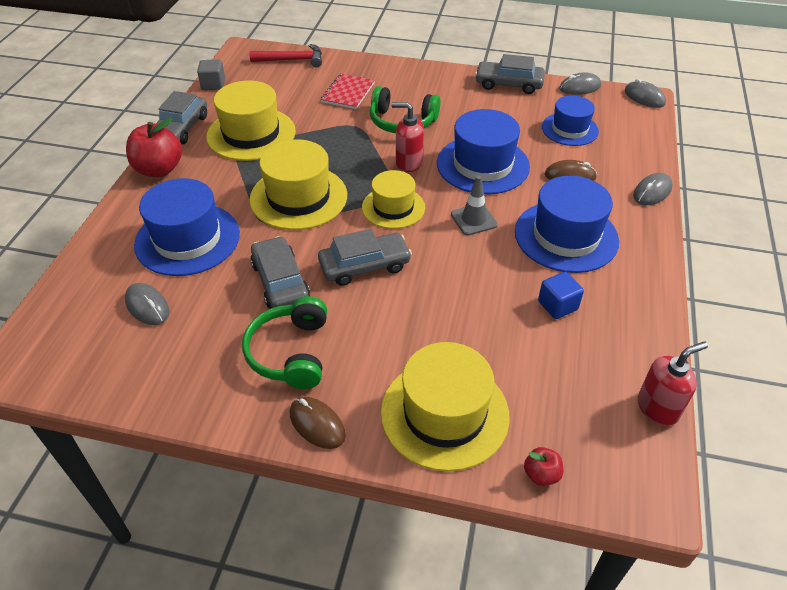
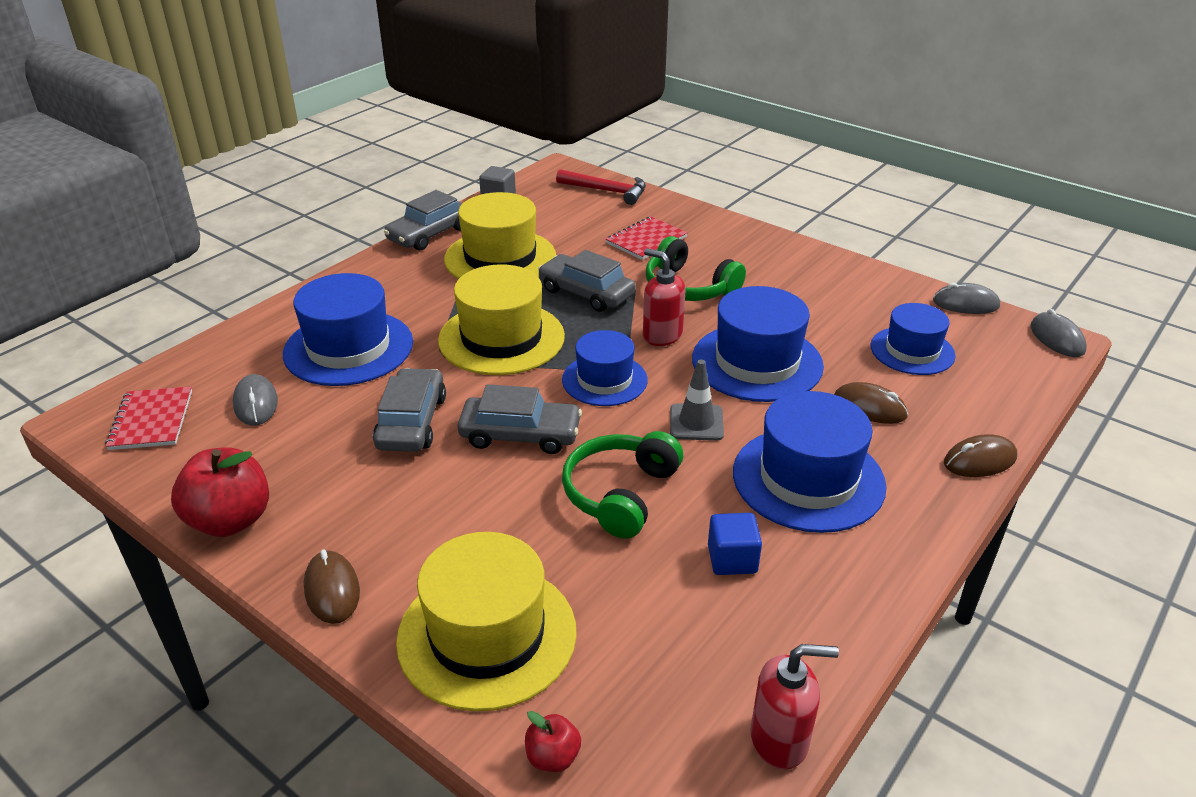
camera: 25 degrees right, 10 degrees down
(70, 348) = (151, 420): none -> red notebook
(159, 169) = (374, 269): red apple -> red apple (230, 520)
(290, 352) = (364, 501): green headphones -> green headphones (620, 494)
(393, 207) = (604, 380): yellow hat -> blue hat
(508, 84) = (864, 277): grey car -> grey car (586, 292)
(652, 192) = (979, 460): grey mouse -> brown mouse

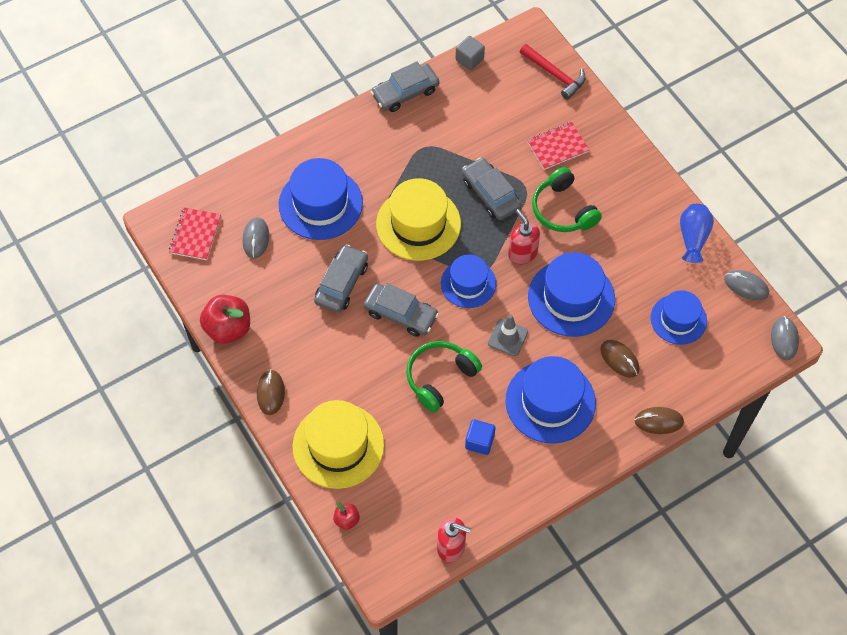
camera: 20 degrees right, 25 degrees up
(500, 258) = (446, 137): yellow hat -> none
(866, 278) = (693, 238): none -> blue vase

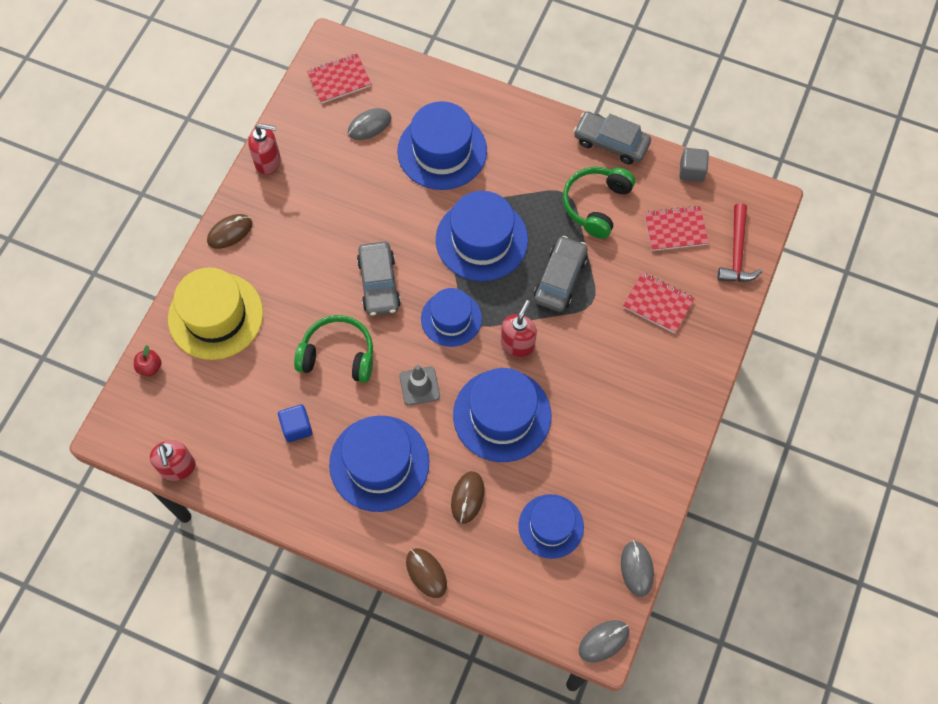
camera: 55 degrees right, 5 degrees up
(228, 328) = (268, 161): red apple -> red soap dispenser
(342, 283) = (375, 218): grey car -> none
(418, 224) = (481, 240): yellow hat -> blue hat
(508, 99) = (675, 229): none -> red notebook
(563, 210) = (592, 350): green headphones -> green headphones (596, 204)
(693, 238) = (653, 486): blue vase -> none

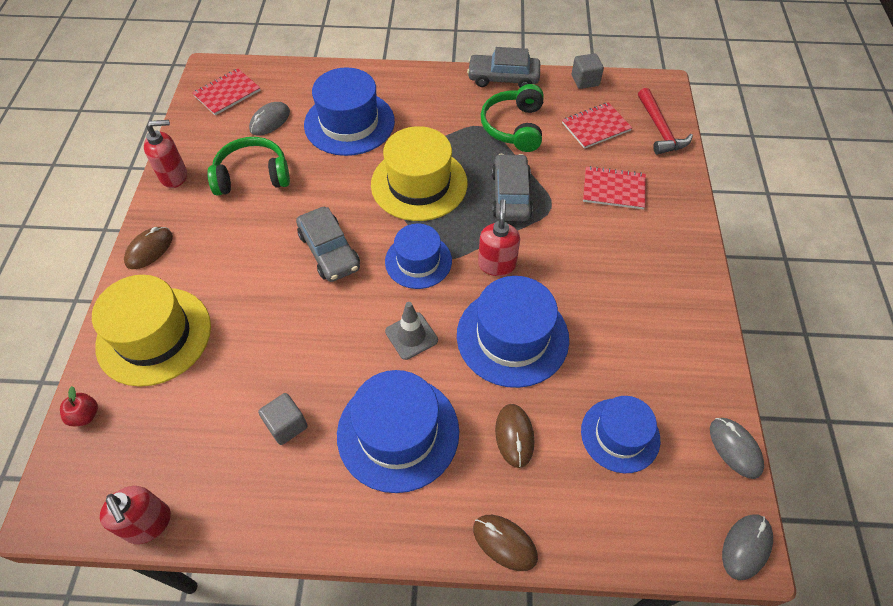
camera: 20 degrees left, 10 degrees down
(297, 427) = (286, 425): blue cube -> grey cube
(338, 355) = (309, 333): green headphones -> green headphones (252, 176)
(481, 240) = (419, 184): blue hat -> yellow hat

